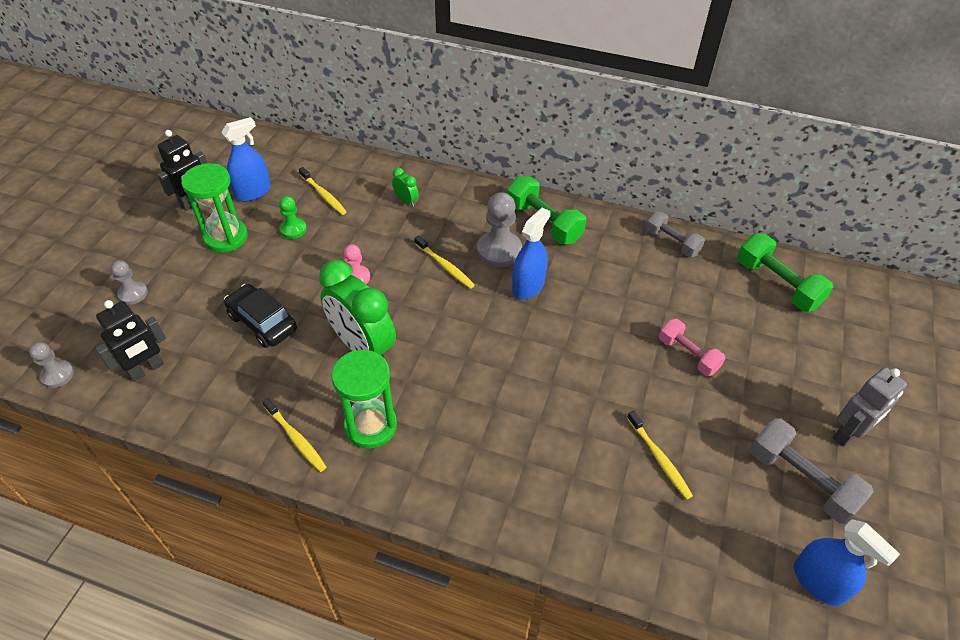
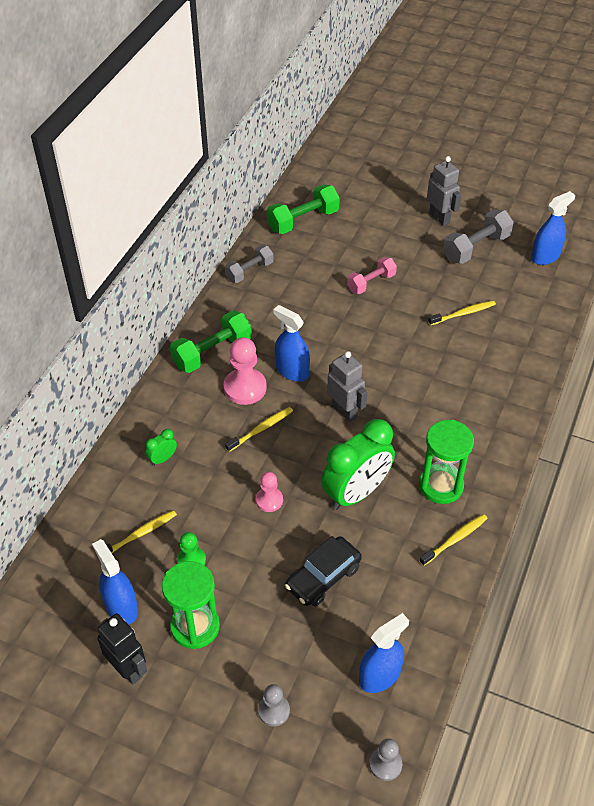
camera: 85 degrees left, 0 degrees up
(146, 369) = (379, 676): black robot -> blue spray bottle
(475, 334) = (344, 411): none -> grey robot
(499, 250) = (245, 388): grey pawn -> pink pawn

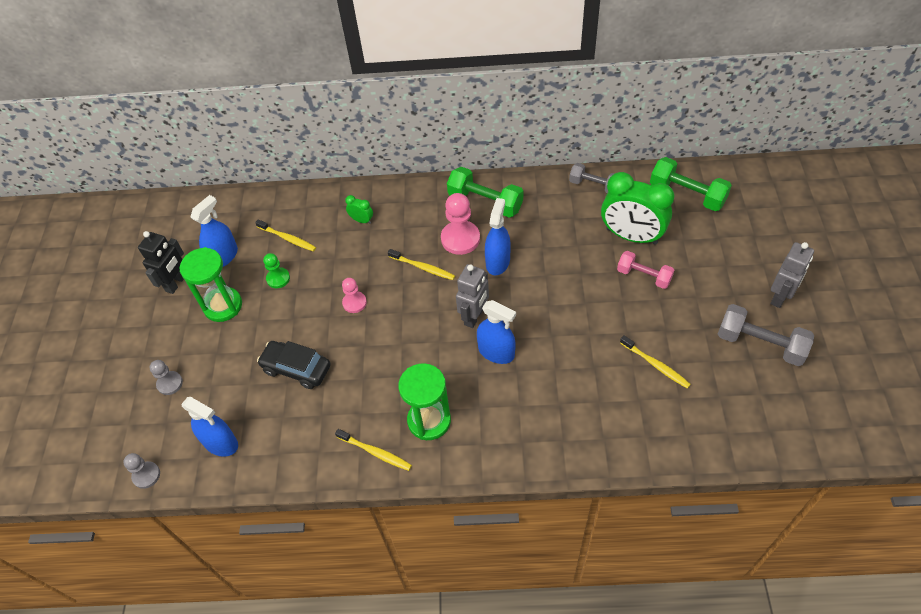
camera: 70 degrees right, 5 degrees up
(356, 493) = (390, 359): green clock -> green clock (631, 236)
(545, 256) = (798, 413): blue spray bottle -> blue spray bottle (496, 352)

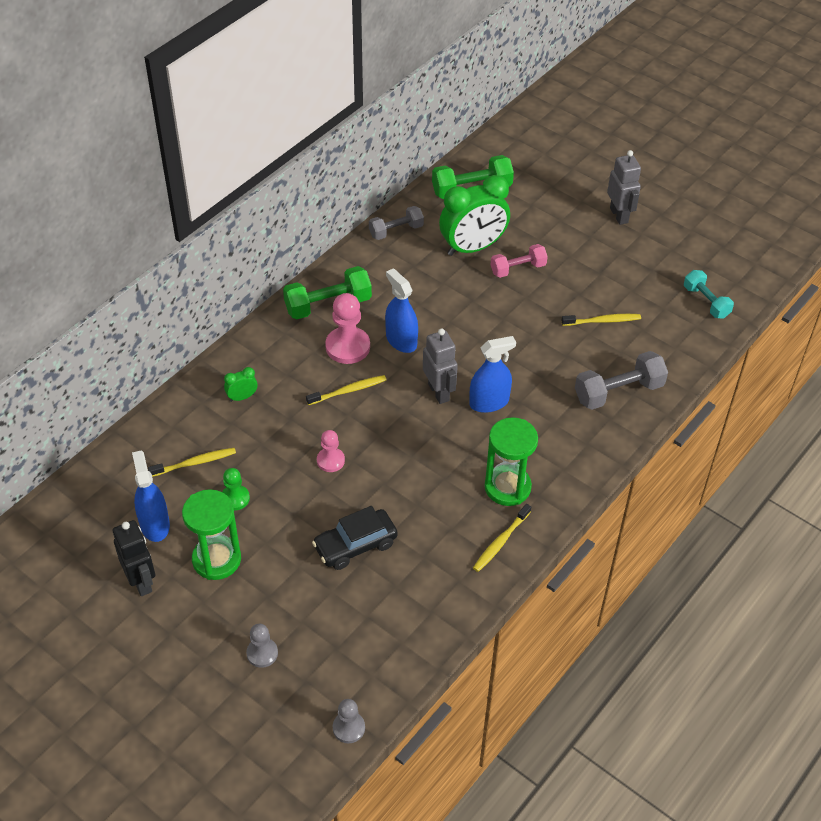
camera: 55 degrees left, 5 degrees down
(221, 443) = (374, 648): blue spray bottle -> none
(375, 452) = (500, 542): yellow toothbrush -> yellow toothbrush turned 150 degrees clockwise
(760, 344) = (645, 255): grey dumbbell -> grey dumbbell (618, 392)
(762, 421) = (706, 302): none -> turquoise dumbbell

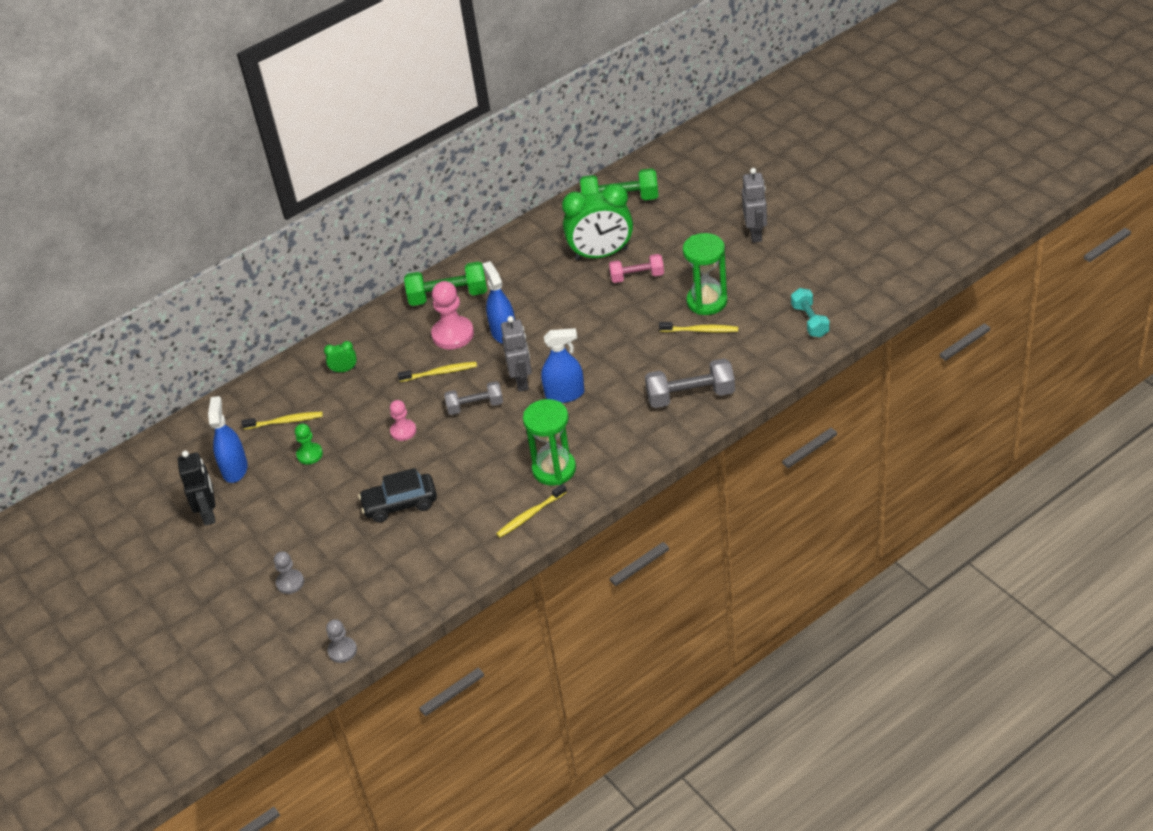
camera: 20 degrees right, 5 degrees down
(216, 559) = (277, 503): green hourglass -> green hourglass (707, 301)
(396, 231) = (534, 234): grey dumbbell -> grey dumbbell (475, 406)

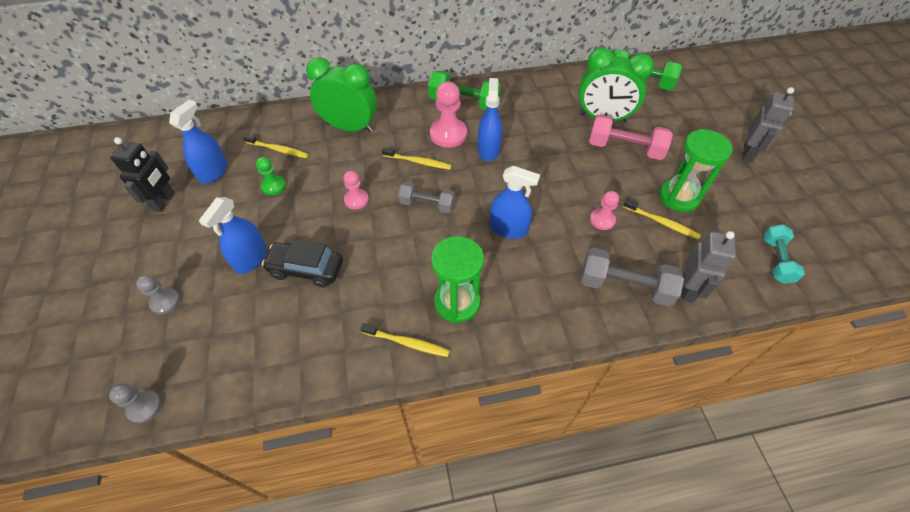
camera: 20 degrees right, 10 degrees up
(340, 519) = (251, 258): none -> blue spray bottle
(344, 370) = (350, 127): green clock -> green clock, size x2.36
(521, 381) = (478, 199): grey robot -> grey robot (688, 289)
(530, 515) = (407, 343): yellow toothbrush -> yellow toothbrush turned 150 degrees counterclockwise
(637, 276) = (625, 148): pink dumbbell -> pink dumbbell, size x1.51
(646, 350) = (602, 220): none -> pink pawn

